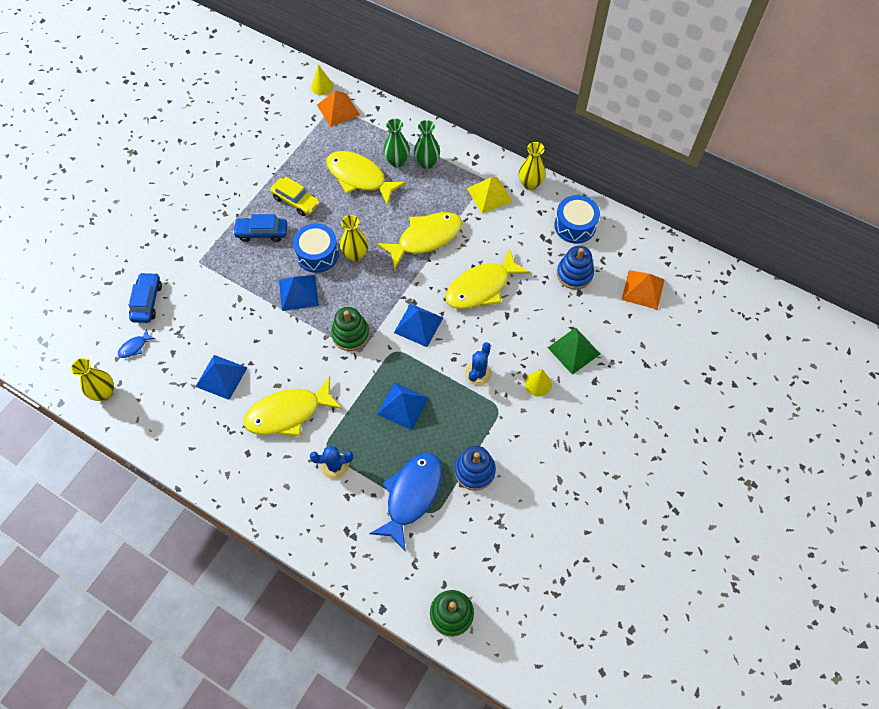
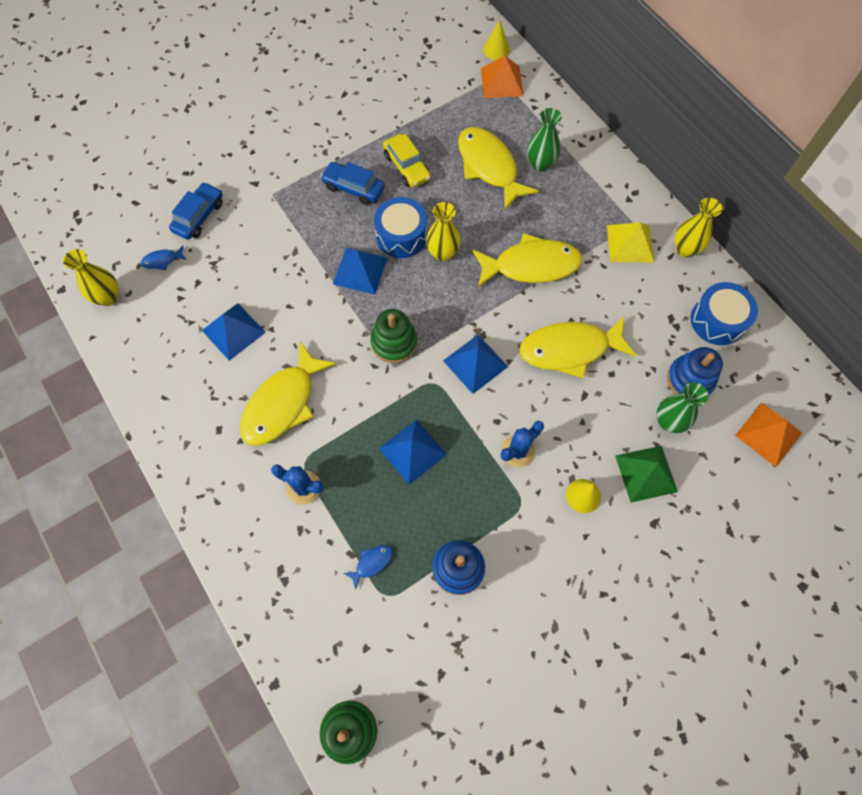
camera: 25 degrees right, 5 degrees up
(288, 413) = (283, 403): yellow fish -> yellow fish turned 60 degrees counterclockwise
(411, 495) = (372, 563): blue fish -> blue fish, size x0.41
(427, 163) = (574, 178): green vase -> green vase (668, 421)

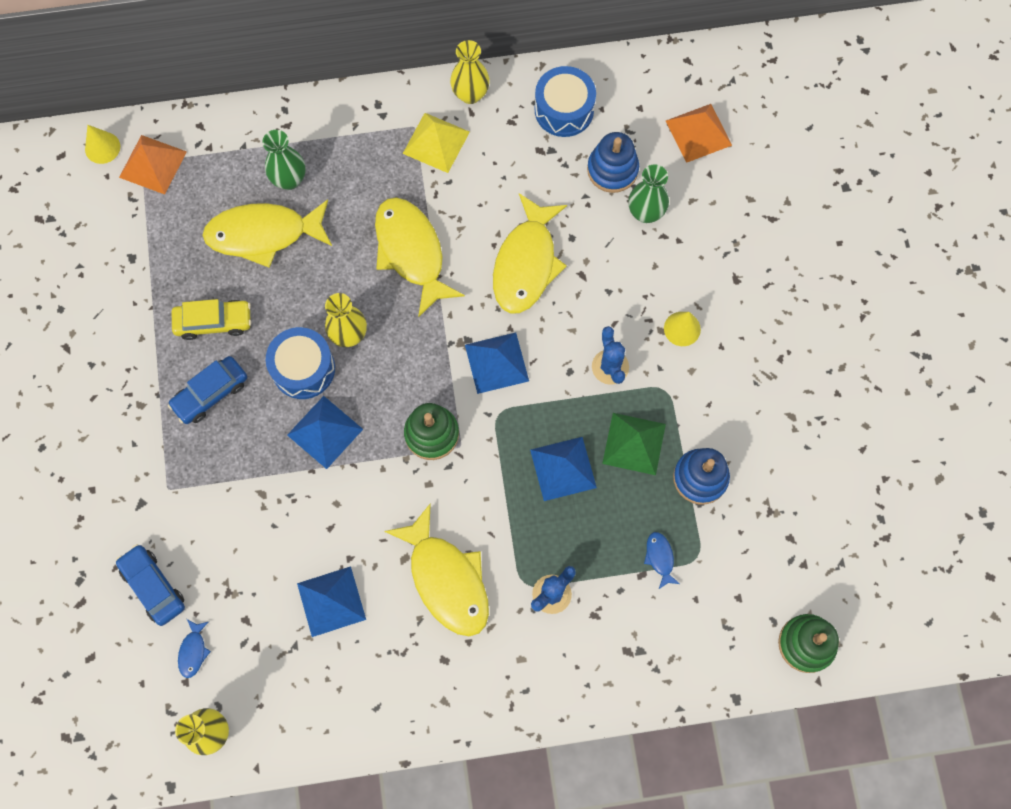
camera: 65 degrees left, 5 degrees up
(531, 265) = (411, 252): yellow fish -> yellow fish turned 45 degrees counterclockwise
(646, 473) = (686, 261): green pyramid -> green pyramid (634, 443)

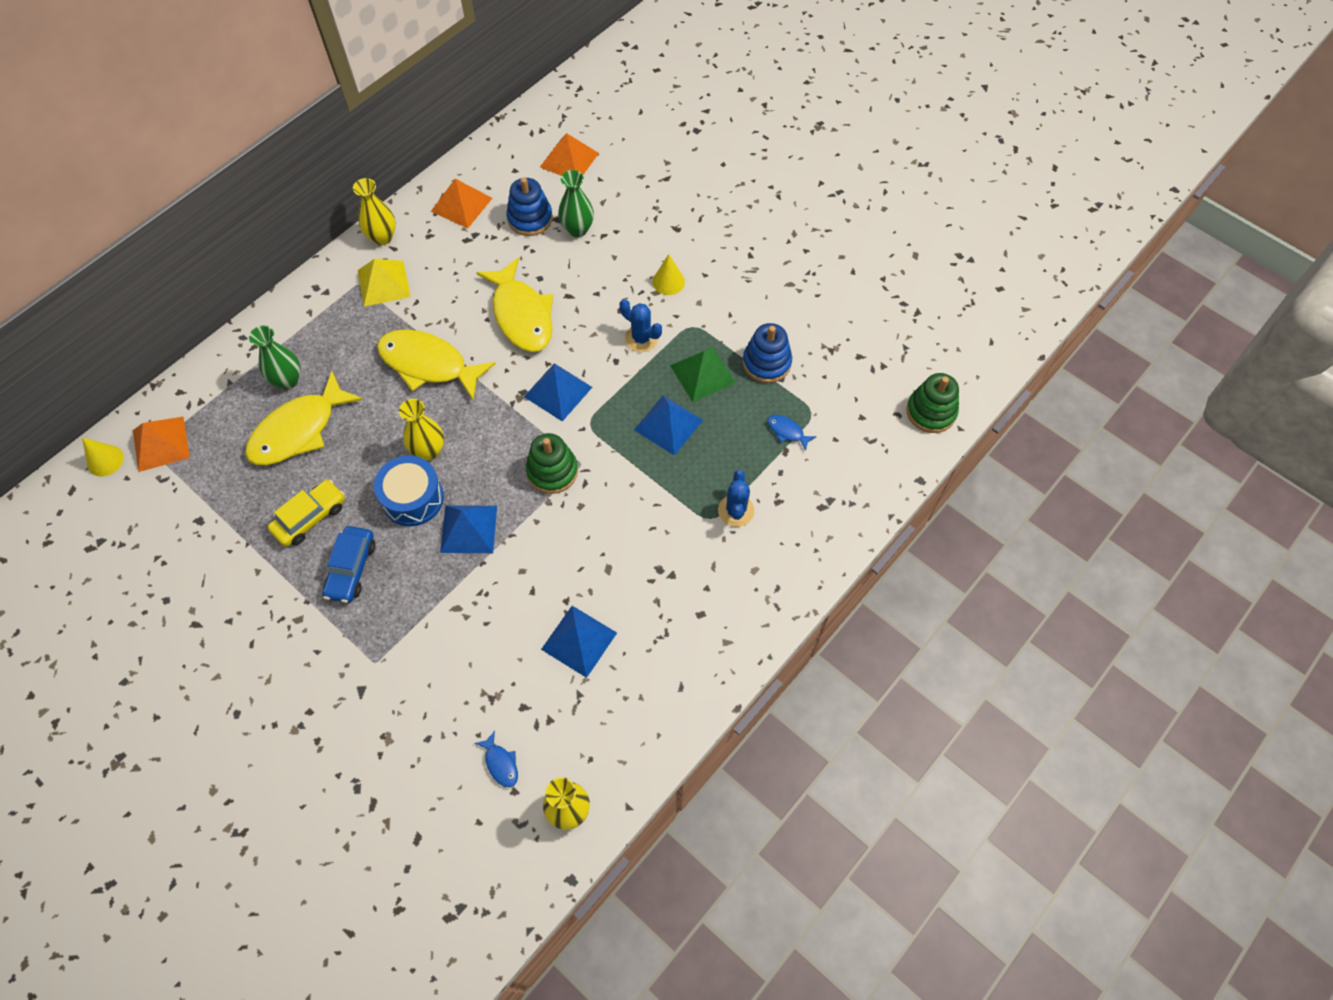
camera: 40 degrees left, 10 degrees down
(153, 586) = (425, 742): blue car -> none
(447, 579) = (652, 559): yellow fish -> none
(564, 110) = (461, 204): blue drum -> orange pyramid

